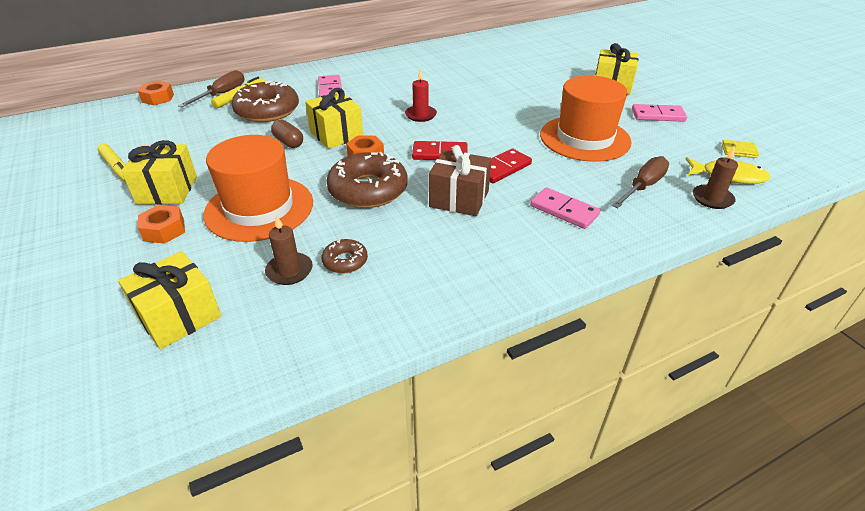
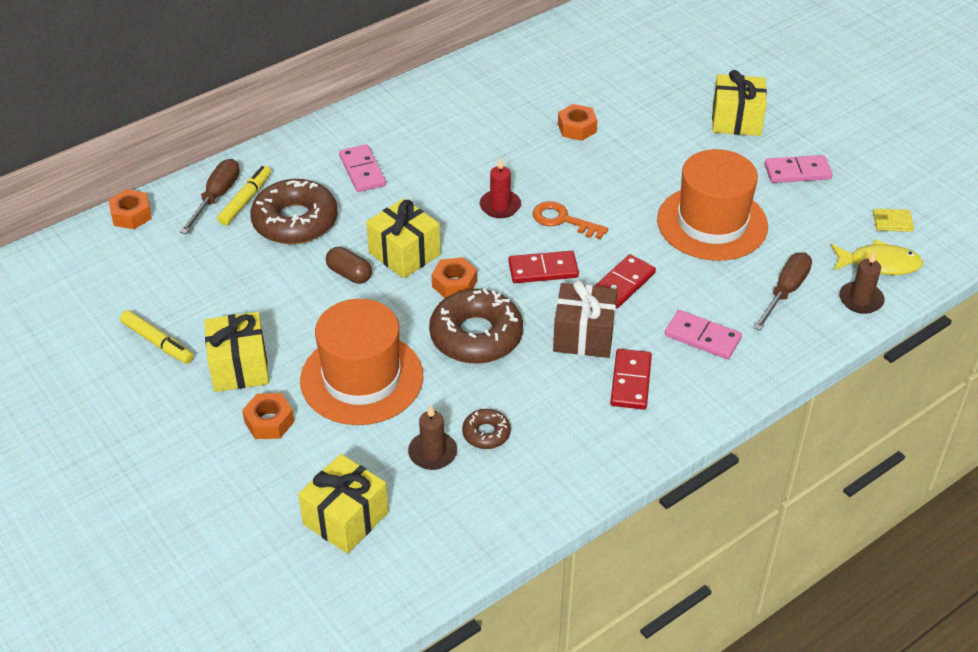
camera: 10 degrees left, 5 degrees up
(466, 127) = (563, 220): none -> orange key
(491, 236) = (631, 381): none -> red domino
(492, 80) = (577, 128): none -> orange nut

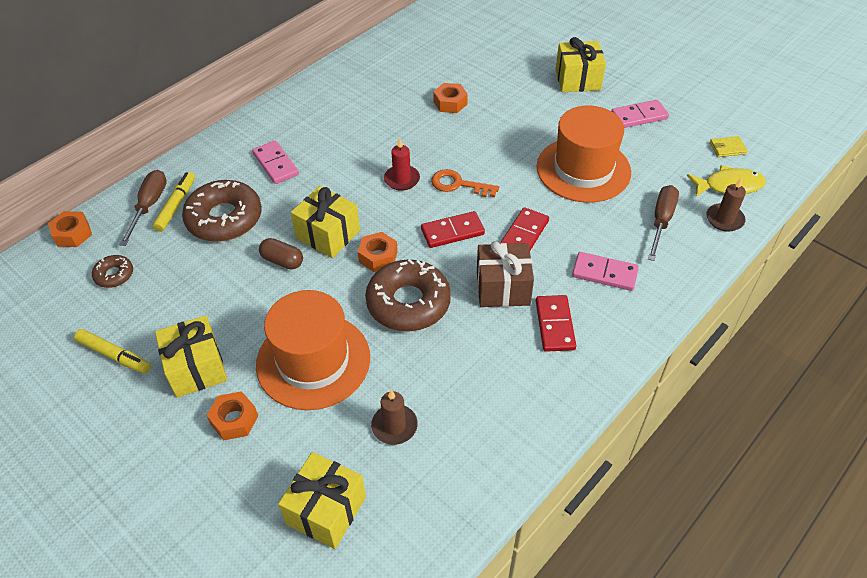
camera: 10 degrees left, 5 degrees up
(486, 433) = (439, 398): brown donut -> brown donut (114, 275)

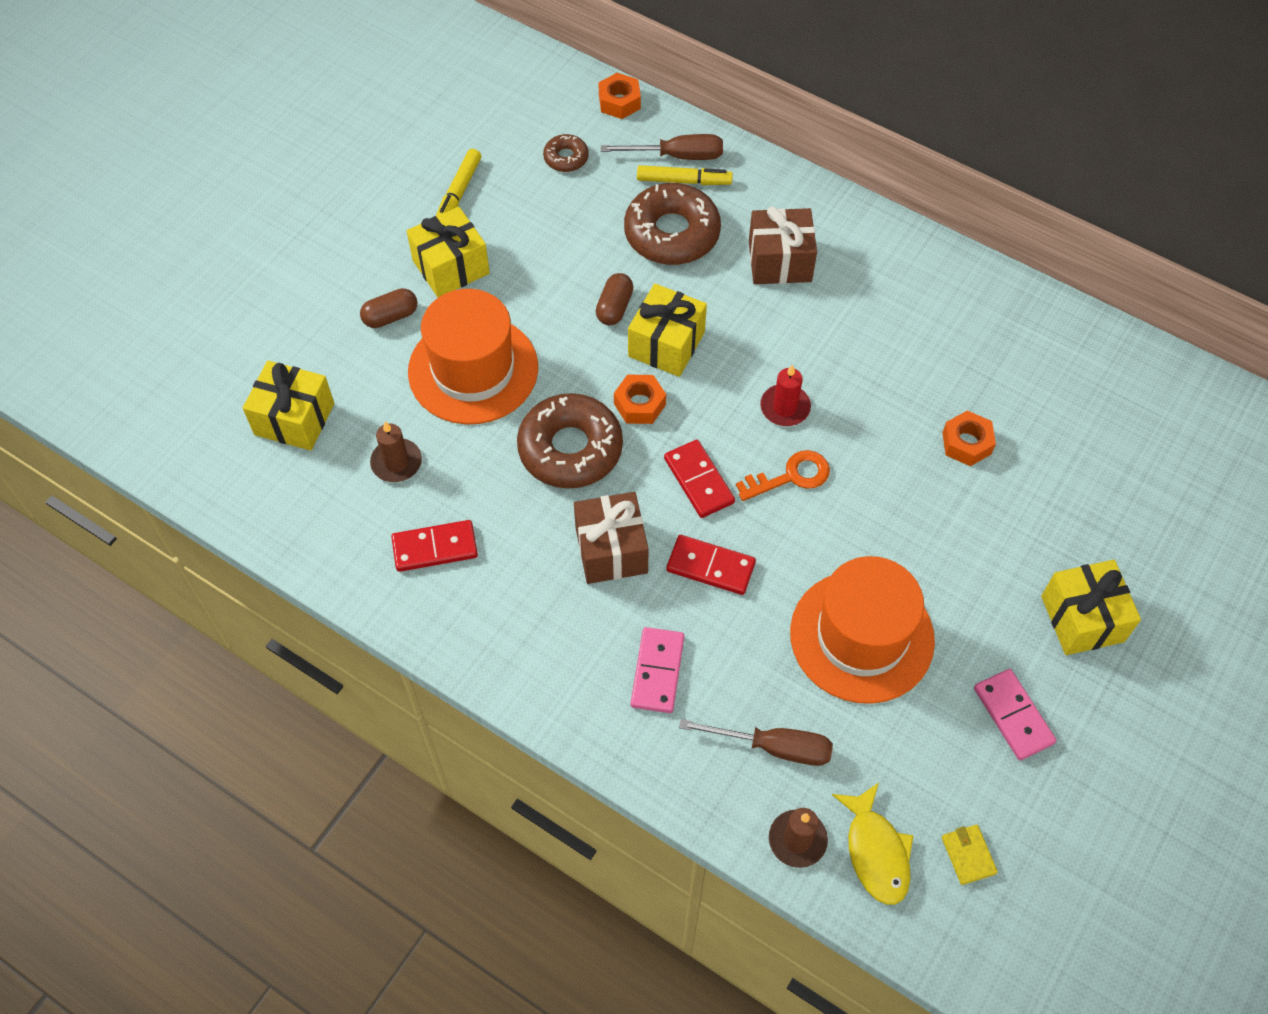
camera: 80 degrees right, 10 degrees up
(234, 420) = (390, 316): orange nut -> brown capsule
(275, 164) = (780, 261): pink domino -> brown gift
(458, 184) = (791, 476): orange key -> orange key turned 60 degrees clockwise
(555, 325) = (559, 615): red domino -> red domino (435, 548)

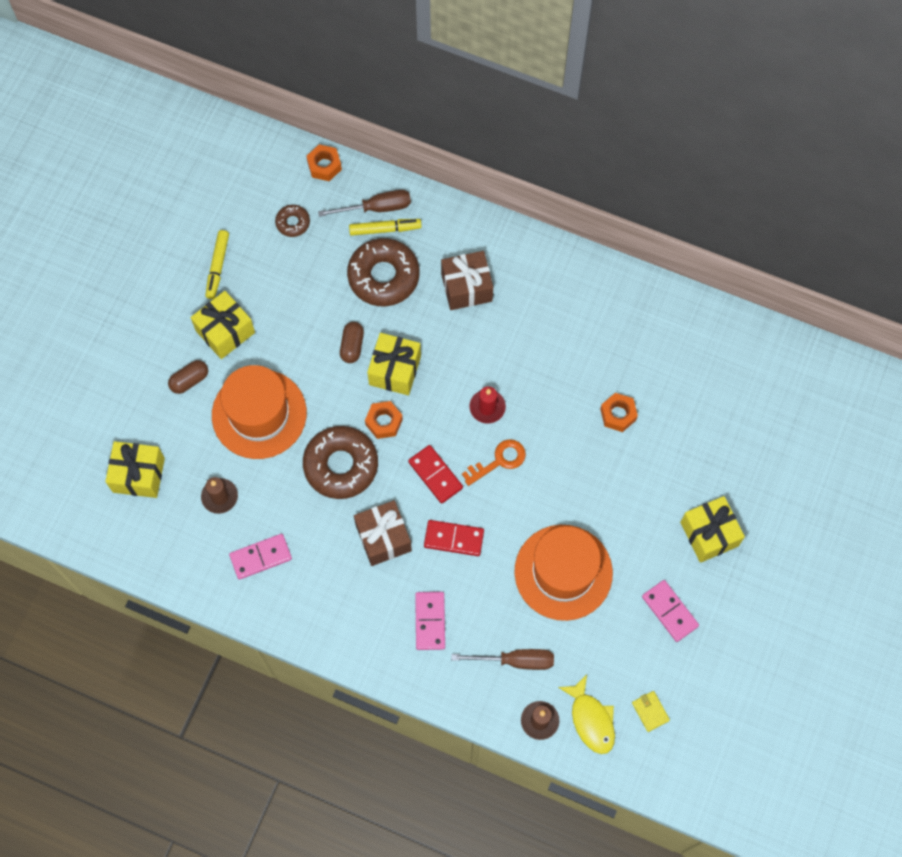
camera: 10 degrees left, 10 degrees up
(435, 548) = (261, 557): red domino -> pink domino

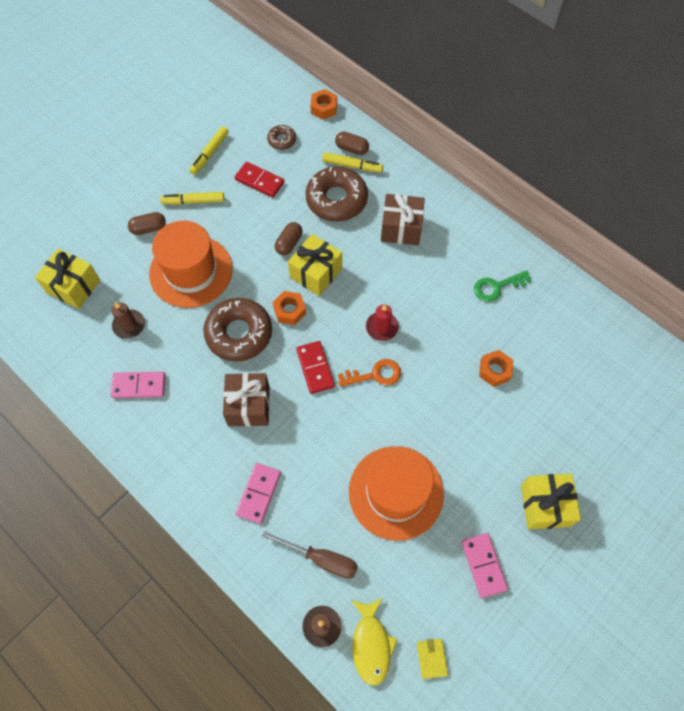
camera: 20 degrees right, 5 degrees down
(225, 331) = (193, 201): yellow gift -> yellow marker
(376, 208) = (352, 149): brown screwdriver -> brown capsule
(454, 538) = (309, 427): red domino -> red domino (259, 181)
(591, 321) = (497, 287): none -> green key

